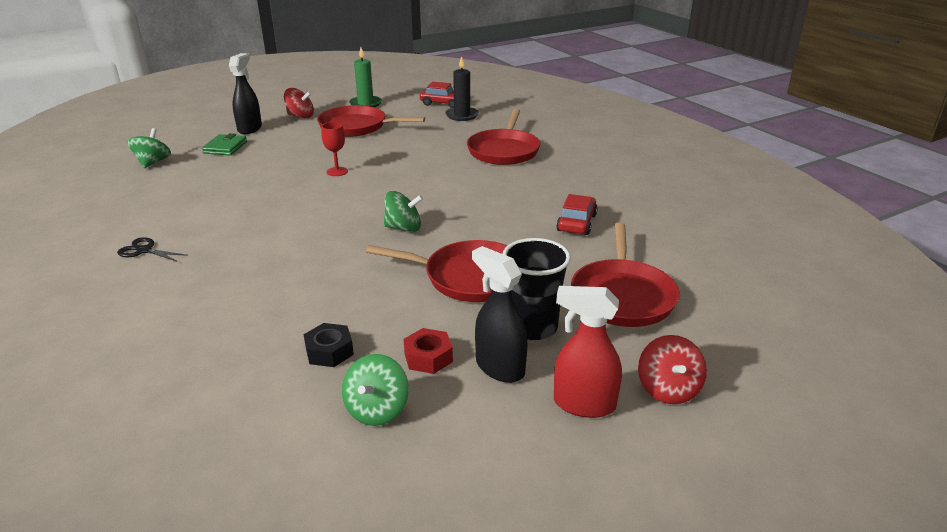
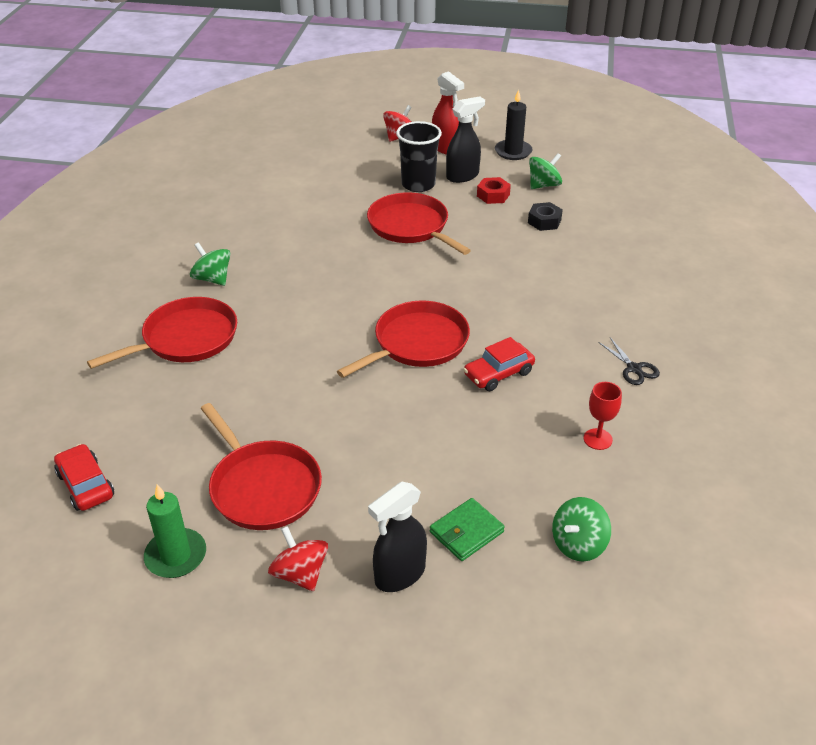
camera: 140 degrees left, 10 degrees up
(337, 171) = (381, 396): red goblet -> red goblet (597, 439)
(403, 228) = (403, 288): green spinning top -> green spinning top (212, 279)
(462, 115) = (115, 435): black candle -> black candle (513, 152)
(499, 367) = (463, 176): black spray bottle -> black spray bottle turned 120 degrees counterclockwise
(576, 223) = (277, 230): red car -> red car (498, 374)
(622, 296) = (343, 177): red pan -> red pan (417, 343)

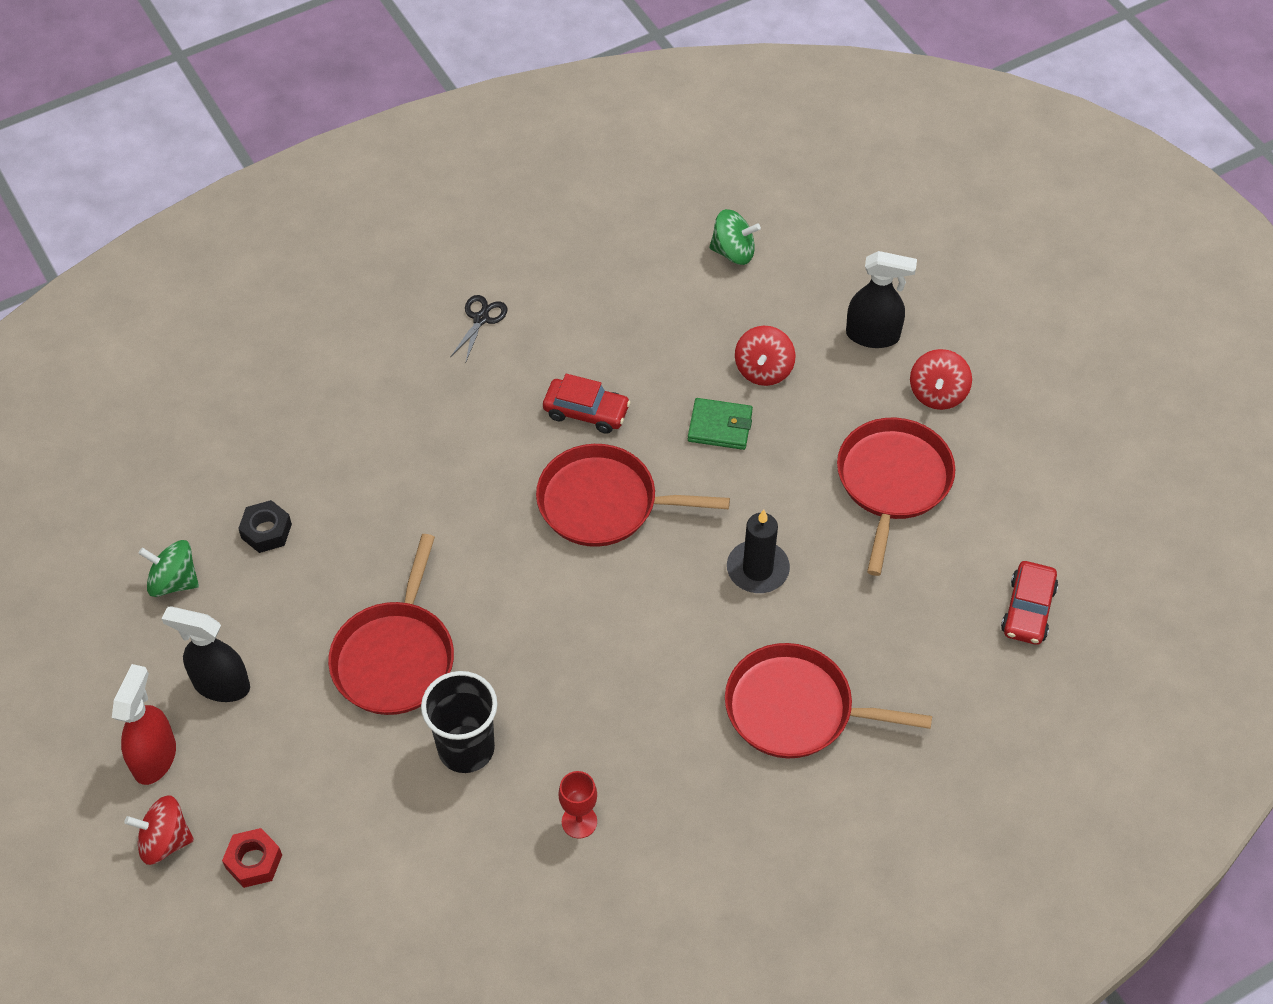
camera: 130 degrees left, 15 degrees up
(176, 556) = (1011, 482): green candle -> none
(212, 279) = (683, 777): green spinning top -> none
(418, 184) = (286, 720): black cup -> black cup (466, 748)
(438, 483) = (763, 370): none -> red spinning top
(466, 532) = (792, 322): green wallet -> green wallet (720, 426)
(493, 195) = (245, 619): red nut -> red nut (253, 861)
(513, 152) = (103, 669): black candle -> black candle (757, 569)
(597, 439) = (604, 297): red goblet -> red goblet (579, 821)

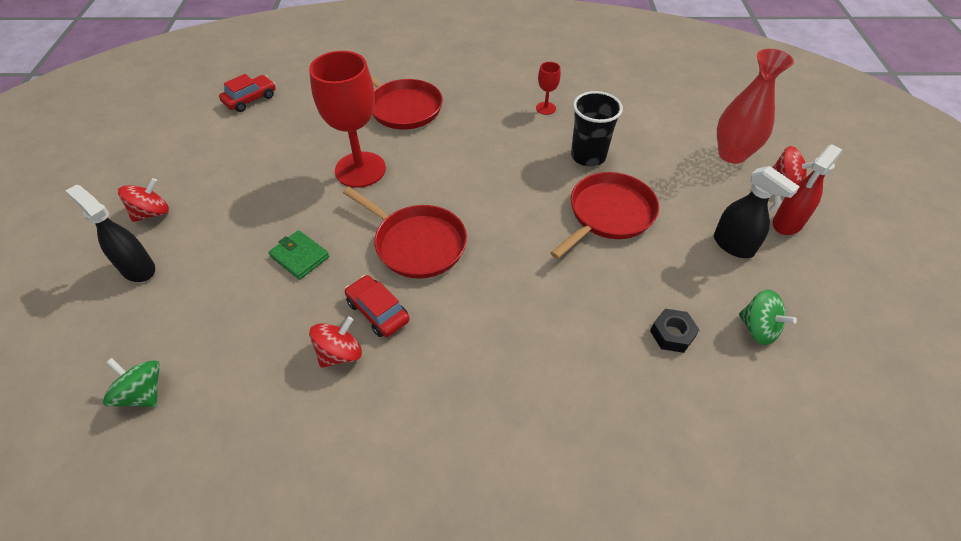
camera: 150 degrees left, 5 degrees down
(253, 861) = (732, 154): red nut -> red vase
(481, 319) = (397, 443): black scissors -> none
(757, 569) = (360, 170): black candle -> red goblet
(763, 370) = (232, 281): red spinning top -> red spinning top (340, 353)
(892, 482) = (239, 178): red pan -> none

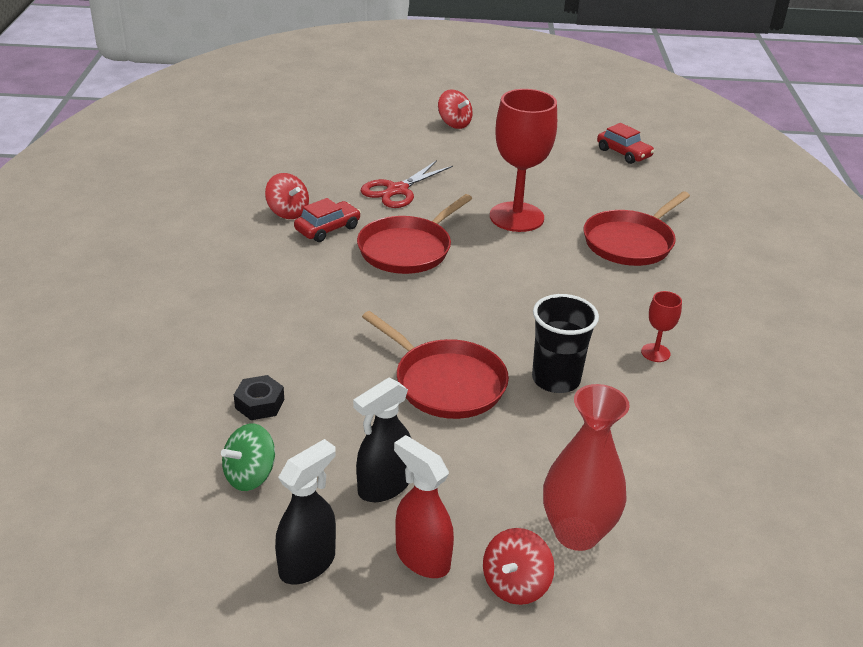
camera: 90 degrees right, 15 degrees down
(138, 268) = (392, 125): black spray bottle -> black spray bottle (308, 564)
(143, 393) = (275, 140): green spinning top -> none
(300, 257) = (397, 190): green wallet -> red scissors

